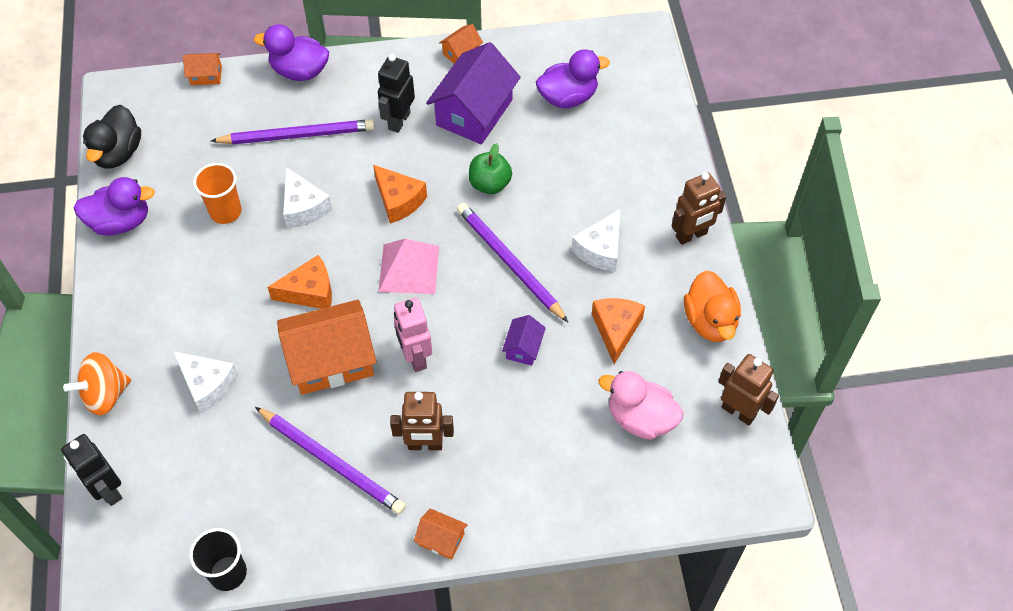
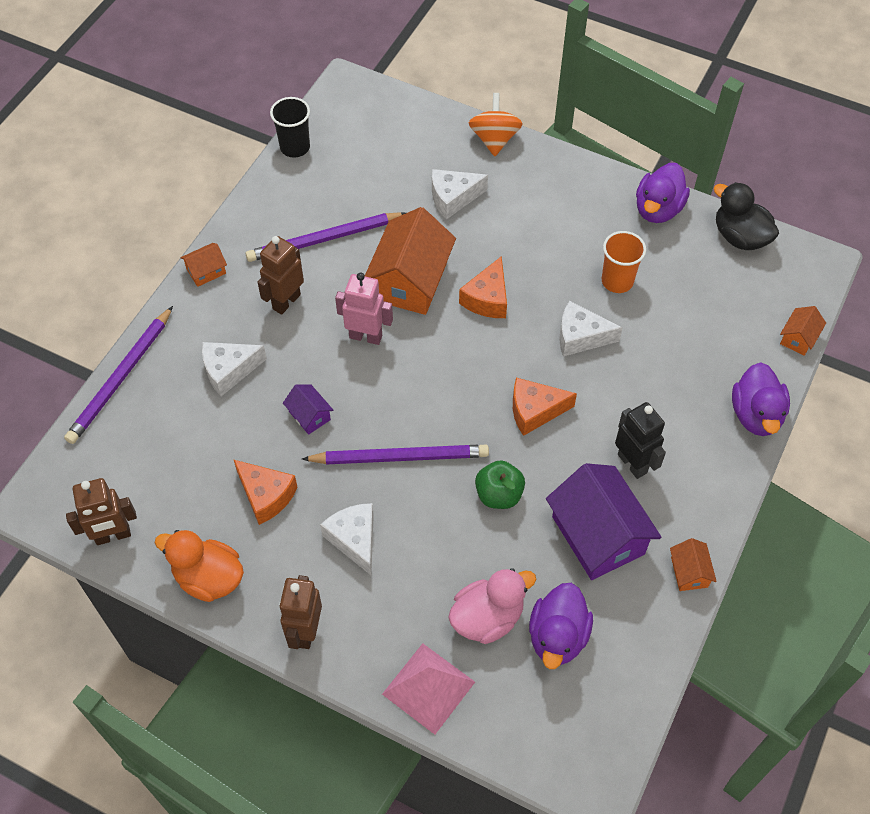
camera: 125 degrees right, 0 degrees up
(108, 490) = (414, 112): black robot -> none
(297, 135) = (671, 373): purple pencil -> purple pencil (121, 378)
(299, 71) = (756, 415): purple duck -> purple duck turned 135 degrees clockwise
(408, 268) = (455, 378): pink pyramid -> pink pyramid (428, 688)
(530, 438) = (229, 371): none -> white cheese
(640, 418) = (175, 458): pink duck -> pink duck (487, 617)

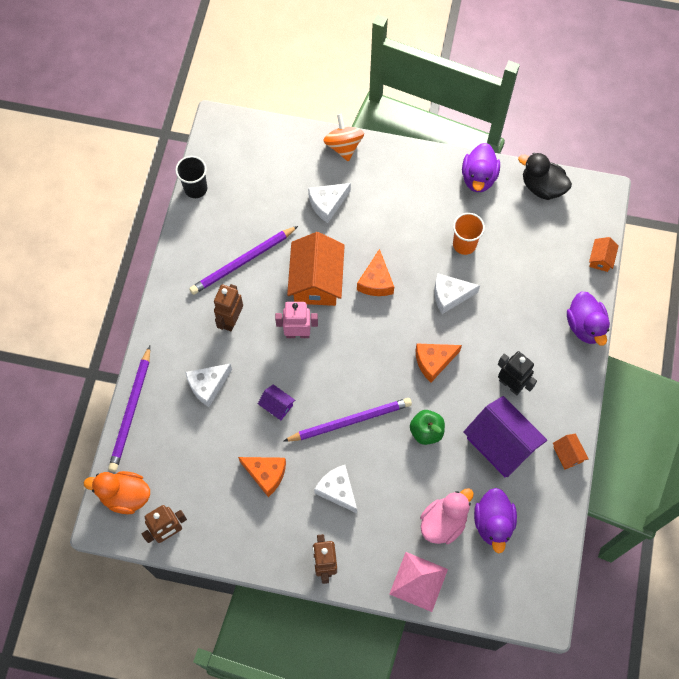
camera: 15 degrees left, 10 degrees up
(206, 271) = (164, 310): orange house -> none
(209, 578) = (246, 544): orange duck -> orange duck (125, 496)

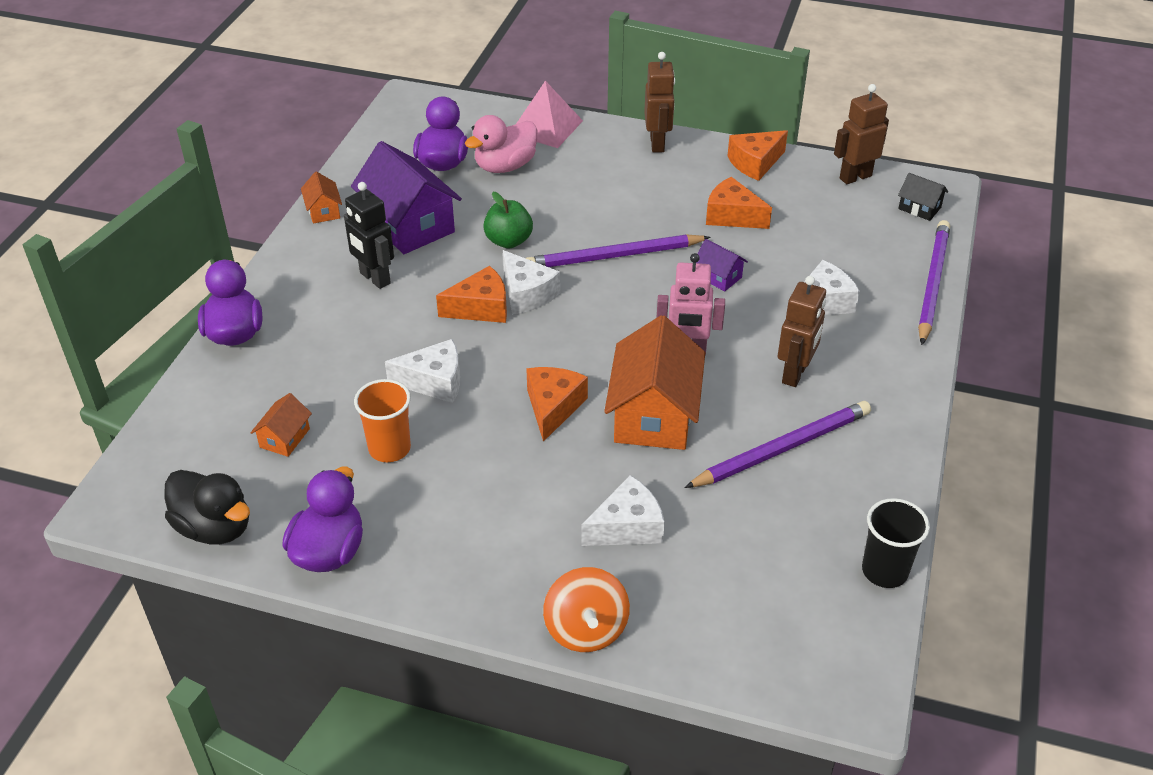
camera: 175 degrees left, 25 degrees down
(125, 496) = (919, 208): orange duck -> black house
(246, 544) = (755, 163): none -> orange cheese
(337, 490) = (637, 198): white cheese -> white cheese (526, 294)
(601, 259) = (165, 413): orange house -> orange house (284, 438)

